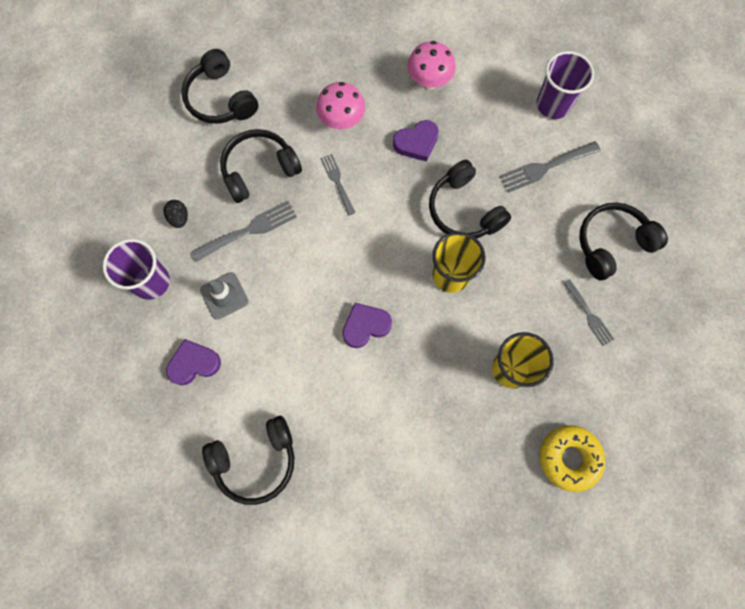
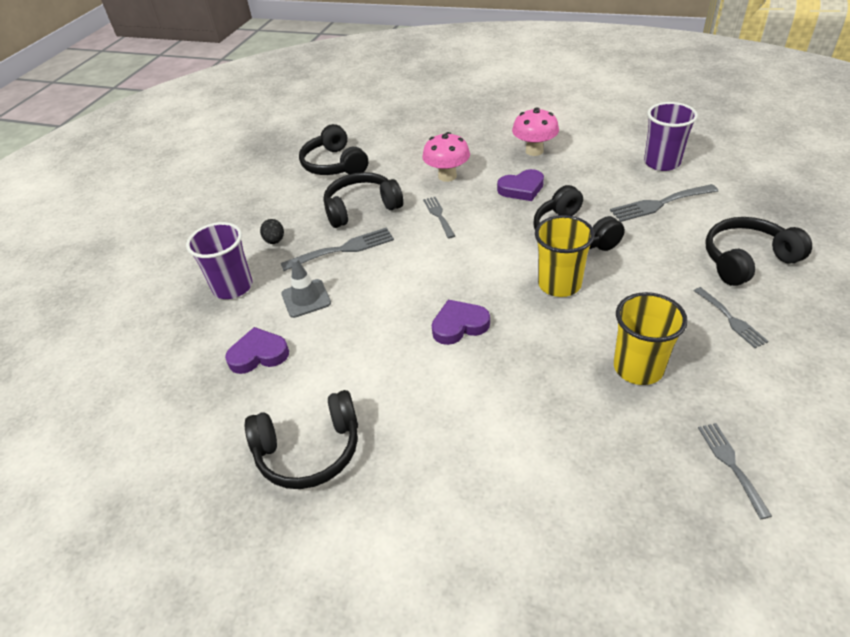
camera: 10 degrees right, 30 degrees down
(569, 458) = (731, 464): yellow donut -> grey fork

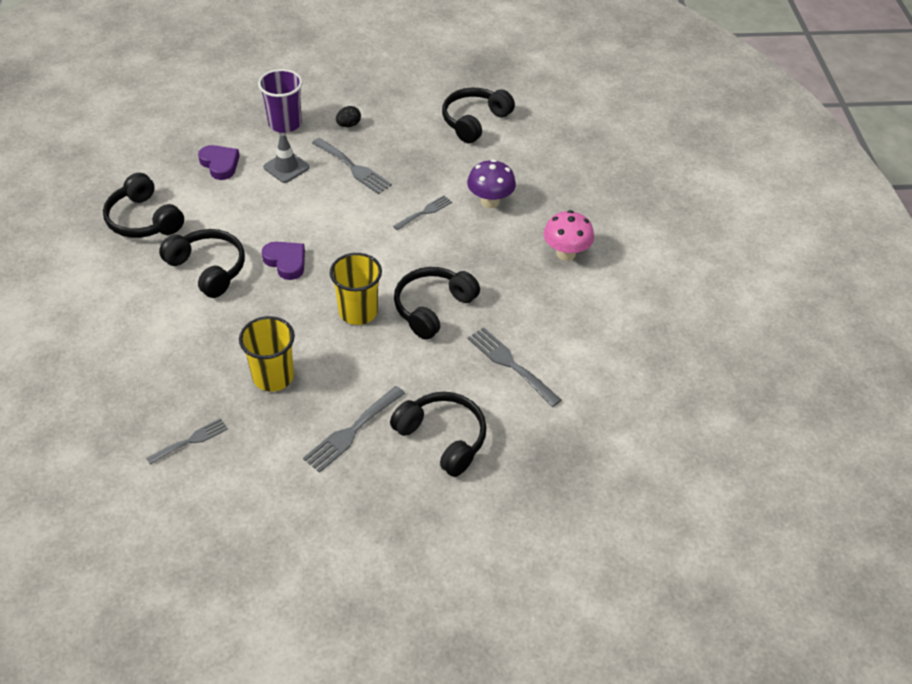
camera: 60 degrees right, 5 degrees up
(361, 208) = (414, 160): black headphones -> black headphones (208, 269)
(447, 176) = (490, 201): pink mushroom -> purple mushroom
(521, 189) = (492, 258): purple heart -> none
(661, 163) = (590, 357): purple cup -> none
(731, 319) = (352, 431): grey fork -> grey fork, size x1.53

